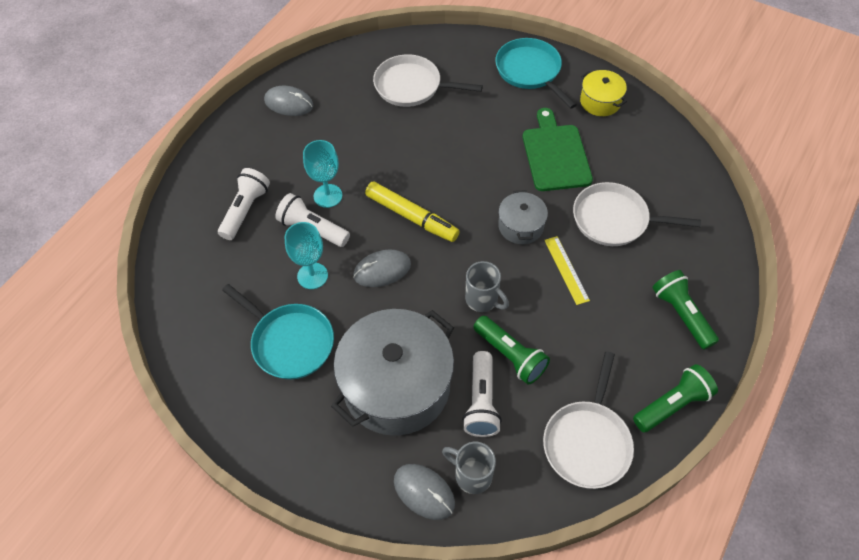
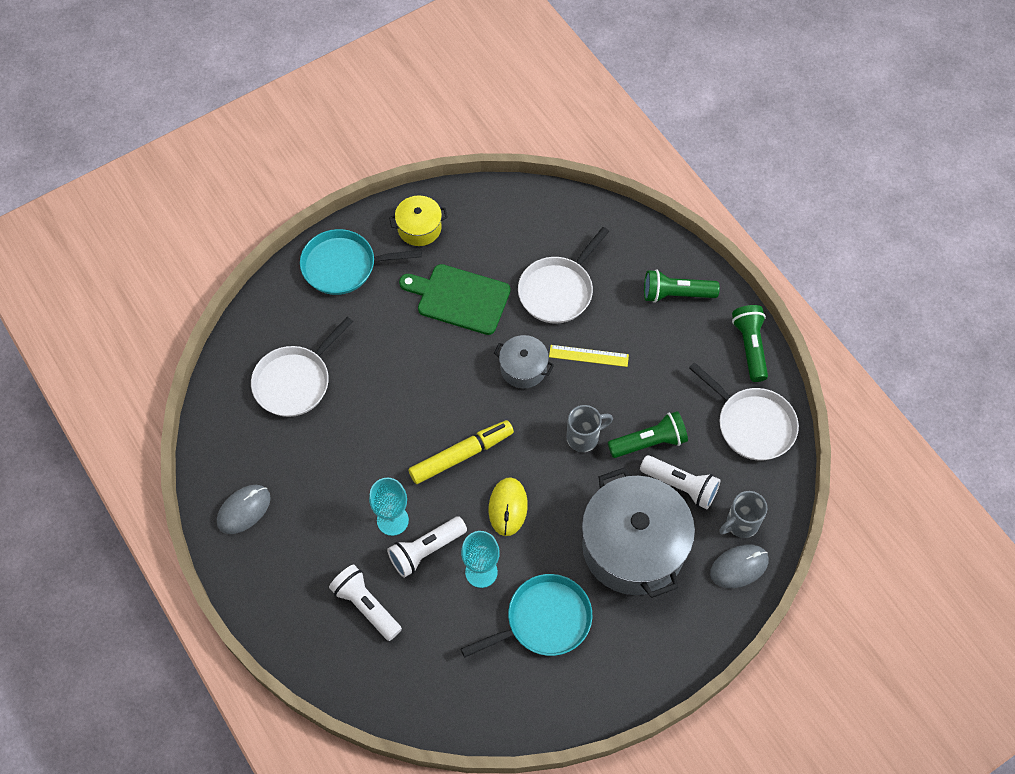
camera: 65 degrees left, 5 degrees up
(382, 270) = (508, 507): grey mouse -> yellow mouse

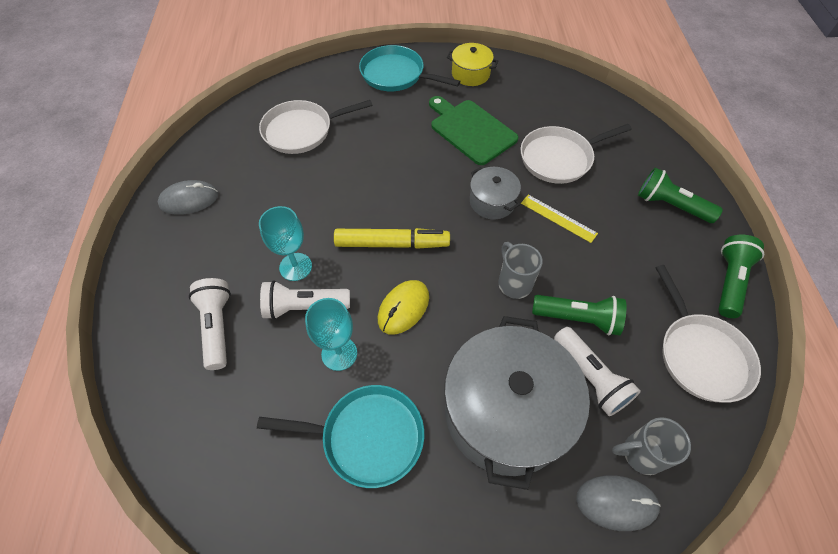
camera: 30 degrees right, 5 degrees down
(584, 437) = (514, 283): grey mug -> grey mug turned 120 degrees counterclockwise

